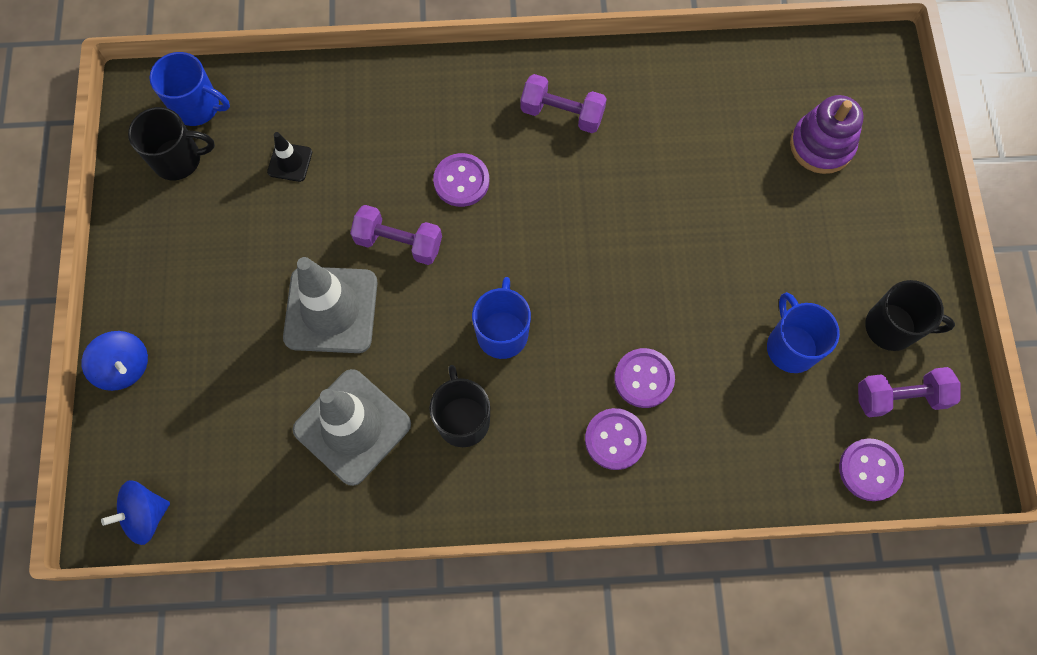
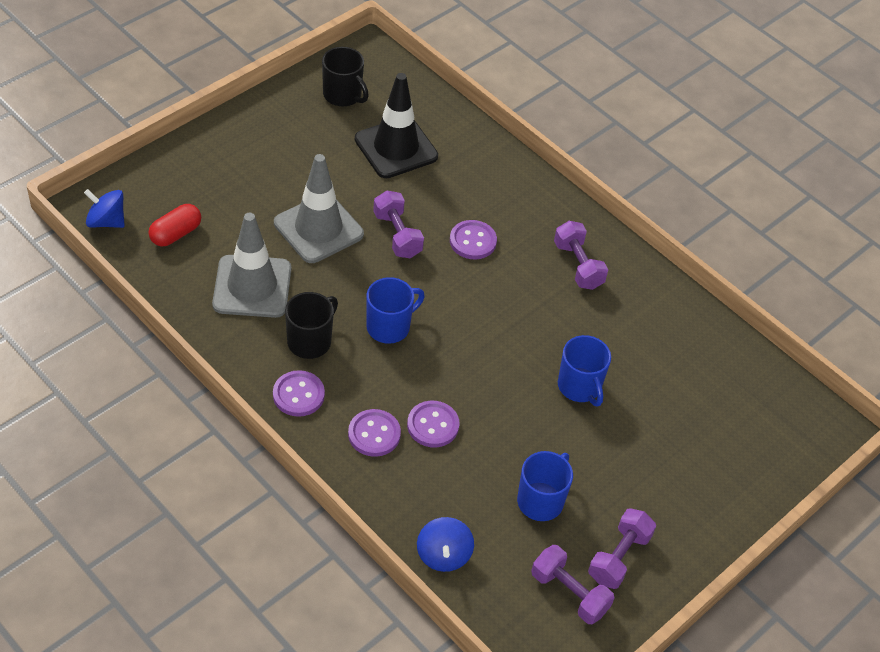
camera: 45 degrees right, 20 degrees down
(124, 367) = (188, 154): blue spinning top -> blue spinning top (443, 555)
(197, 107) = (386, 82): blue mug -> blue mug (579, 387)
(222, 454) = (176, 234): none -> red capsule
(290, 162) = (396, 148): black traffic cone -> black traffic cone, size x2.15
(821, 145) = (716, 430): purple stacking toy -> none
(870, 470) = (495, 605): purple button -> purple button (298, 395)
(892, 327) = (619, 557): black mug -> purple dumbbell

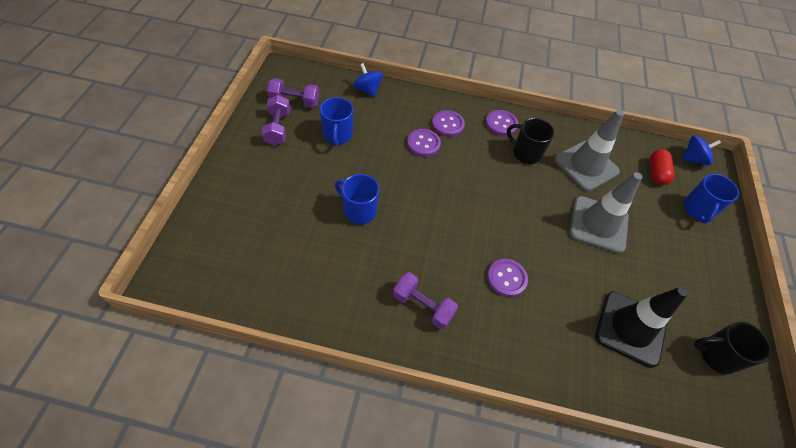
camera: 145 degrees right, 5 degrees up
(310, 341) = (525, 153): black mug -> black mug turned 120 degrees clockwise
(389, 327) = (496, 185): blue mug -> blue mug (697, 210)
(397, 235) = (554, 251): purple dumbbell -> none

